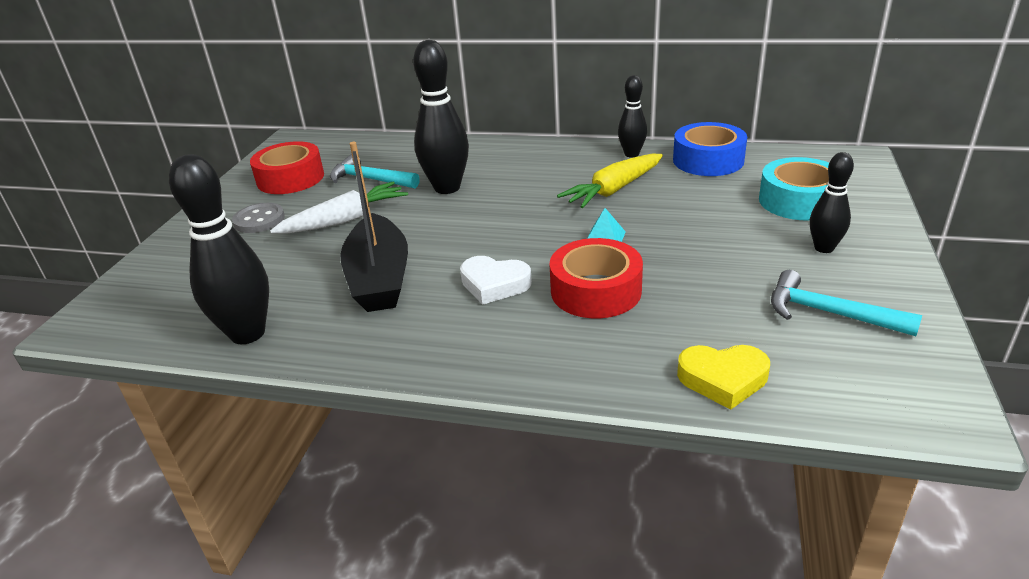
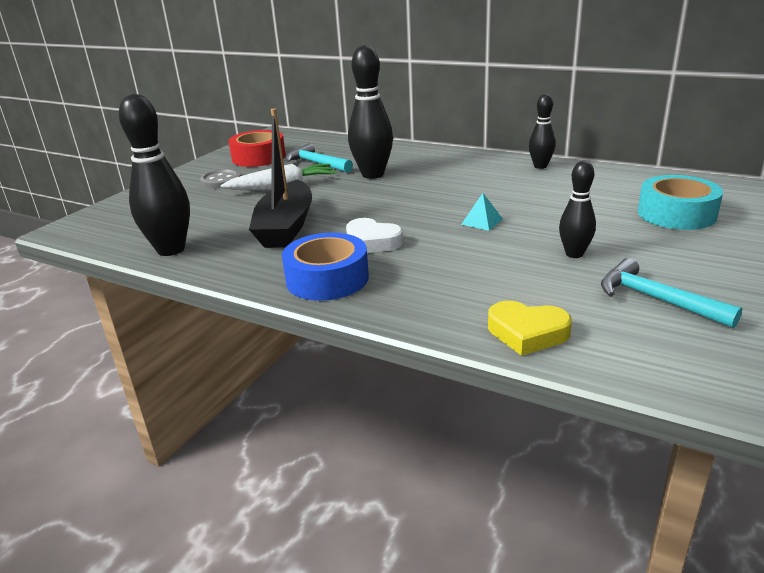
camera: 15 degrees right, 5 degrees down
(596, 291) = (453, 256): red tape -> none
(613, 190) = (509, 189): yellow carrot -> none
(708, 160) = (607, 177): blue tape -> blue tape (327, 279)
(824, 248) = (680, 251): black bowling pin -> black bowling pin (574, 254)

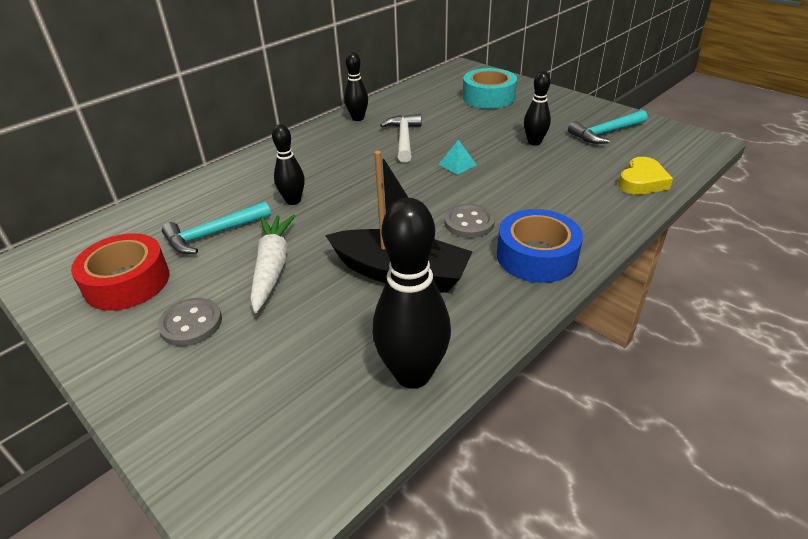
camera: 75 degrees left, 10 degrees up
(372, 242) = (469, 223): white heart -> grey button
(373, 175) = (293, 201): black bowling pin -> black bowling pin, size x0.57
(515, 191) = (404, 139): none -> white hammer

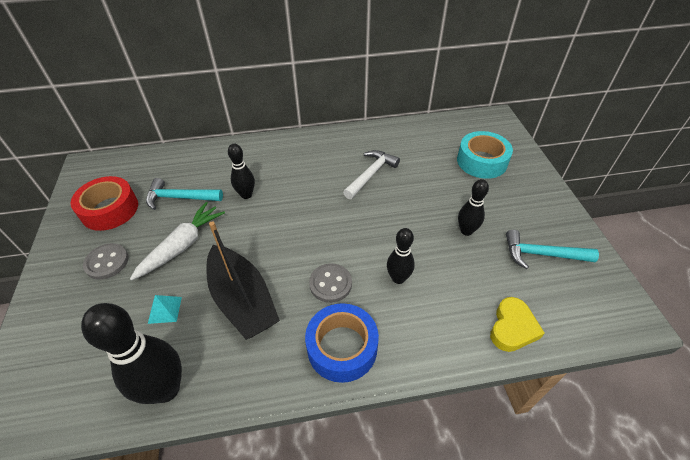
camera: 35 degrees right, 10 degrees up
(358, 118) = (360, 137): black bowling pin -> black bowling pin (398, 278)
(457, 164) = (382, 221): turquoise pyramid -> turquoise pyramid (165, 310)
(642, 181) = (512, 328): yellow heart -> yellow heart turned 45 degrees counterclockwise

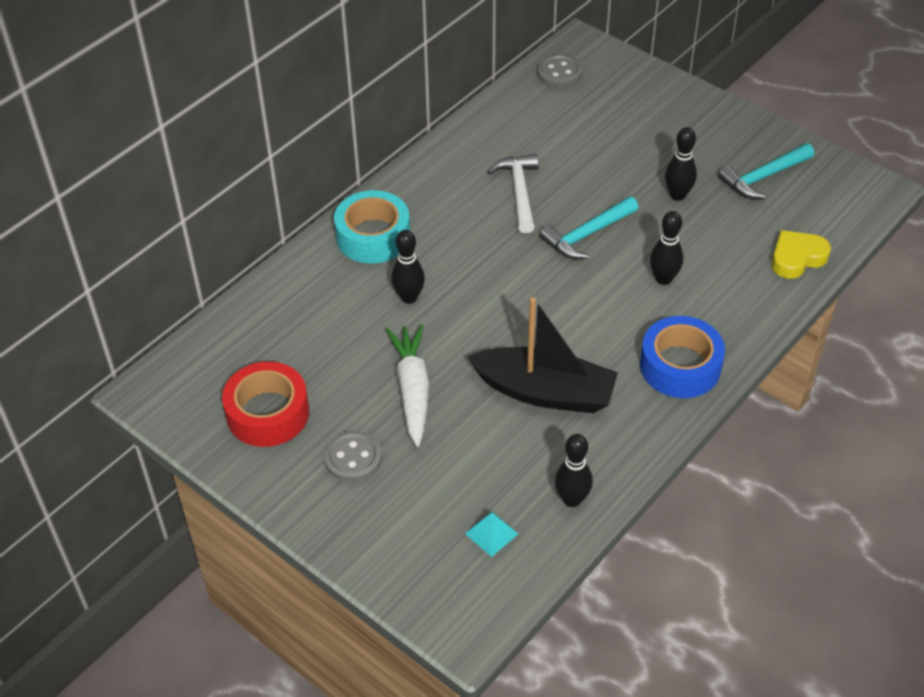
camera: 40 degrees left, 0 degrees up
(165, 310) = (481, 451): turquoise pyramid -> turquoise pyramid (491, 533)
(166, 389) = (572, 499): black bowling pin -> black bowling pin, size x0.57
(180, 198) = (334, 349): turquoise hammer -> turquoise hammer (587, 235)
(330, 284) = (609, 324): grey button -> grey button (559, 72)
(481, 161) = (618, 109): turquoise tape -> turquoise tape (373, 236)
(512, 328) = (797, 258): yellow heart -> yellow heart turned 105 degrees counterclockwise

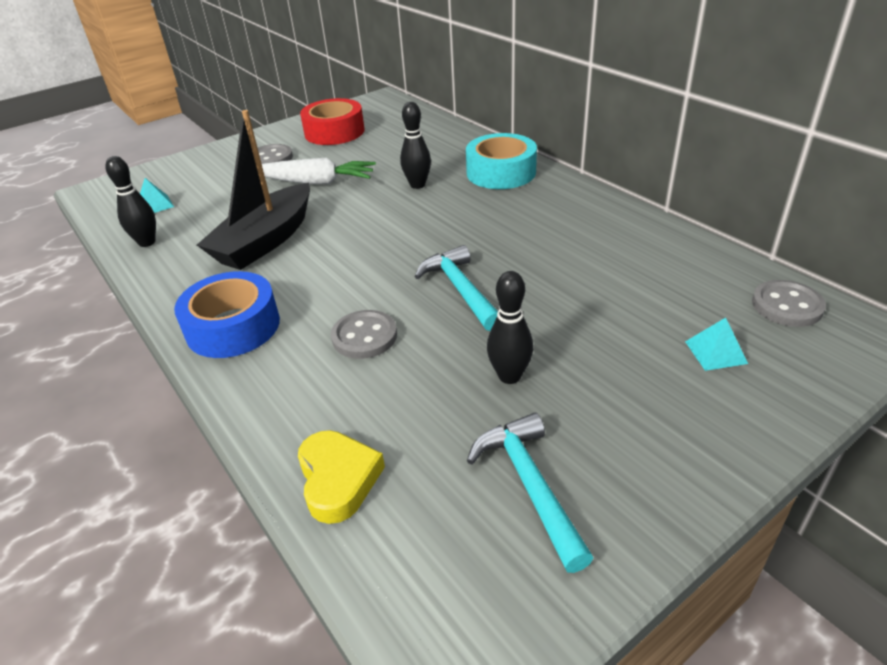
camera: 105 degrees right, 10 degrees down
(519, 192) = (544, 252): white hammer -> none
(620, 105) = (715, 352): none -> turquoise pyramid
(663, 279) = (364, 336): black bowling pin -> grey button

